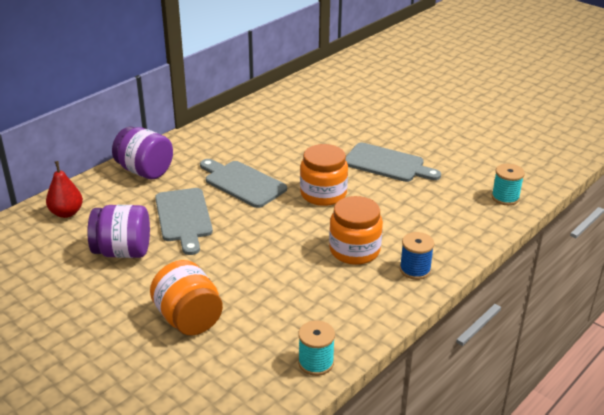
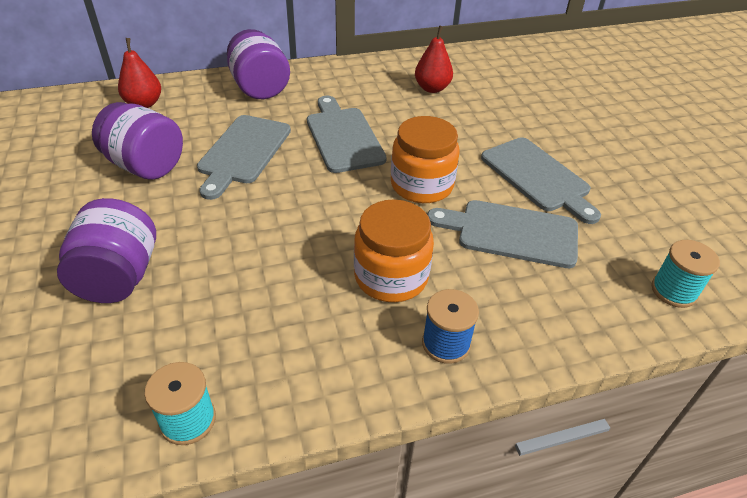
camera: 30 degrees right, 10 degrees up
(188, 319) = (118, 277): orange jar -> purple jar
(270, 130) = (432, 88): none -> red pear
(399, 201) = (511, 233): none -> grey cutting board

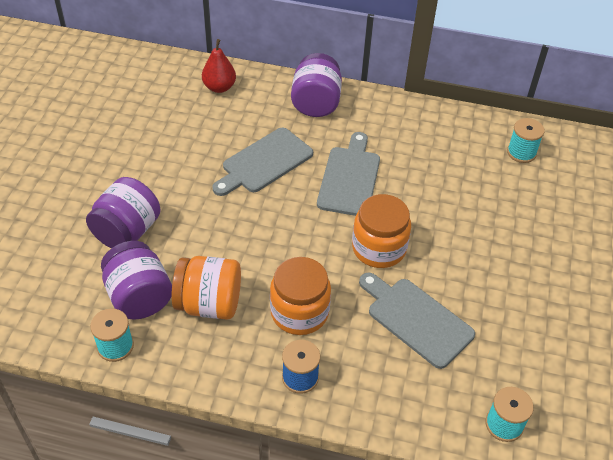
camera: 30 degrees right, 5 degrees up
(146, 166) = (190, 147): purple jar -> purple jar (139, 297)
(280, 313) = (209, 304): none -> orange jar
(432, 88) = (462, 157): red pear -> none
(477, 70) = (521, 152): none -> turquoise spool
(538, 177) = (481, 282): grey cutting board -> none

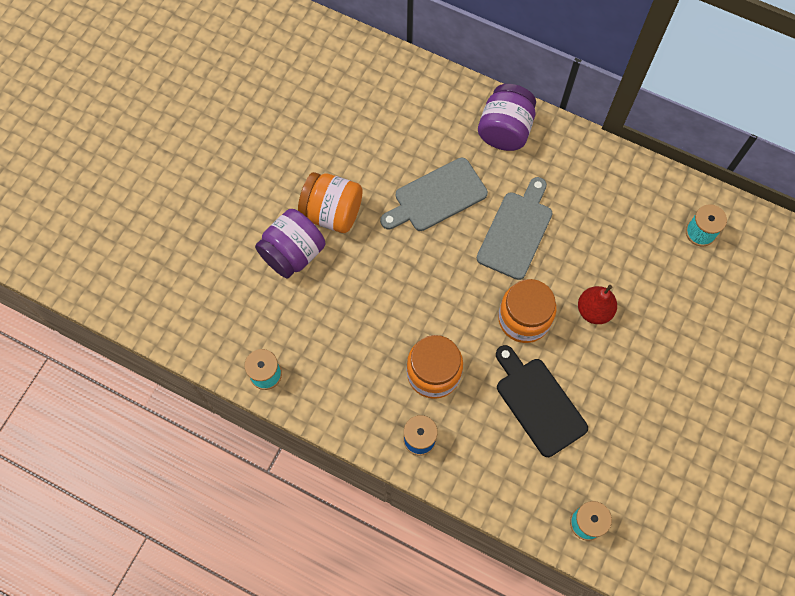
camera: 15 degrees right, 20 degrees up
(139, 297) = (293, 328): purple jar -> none
(209, 304) = (354, 347): orange jar -> orange jar (332, 213)
(219, 87) = (410, 92): red pear -> red pear (594, 310)
(416, 319) = (538, 403): grey cutting board -> black cutting board

